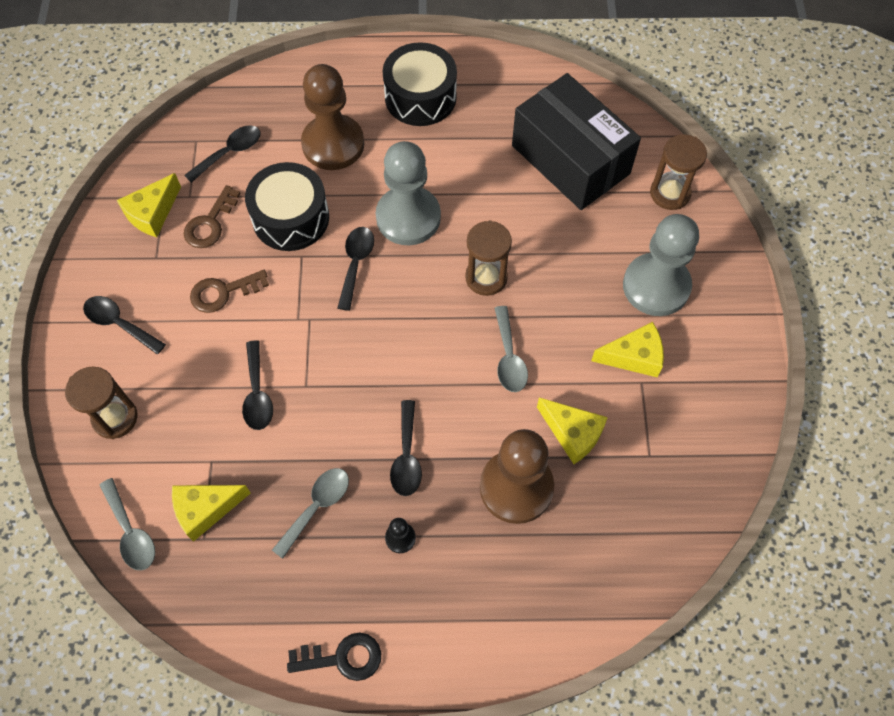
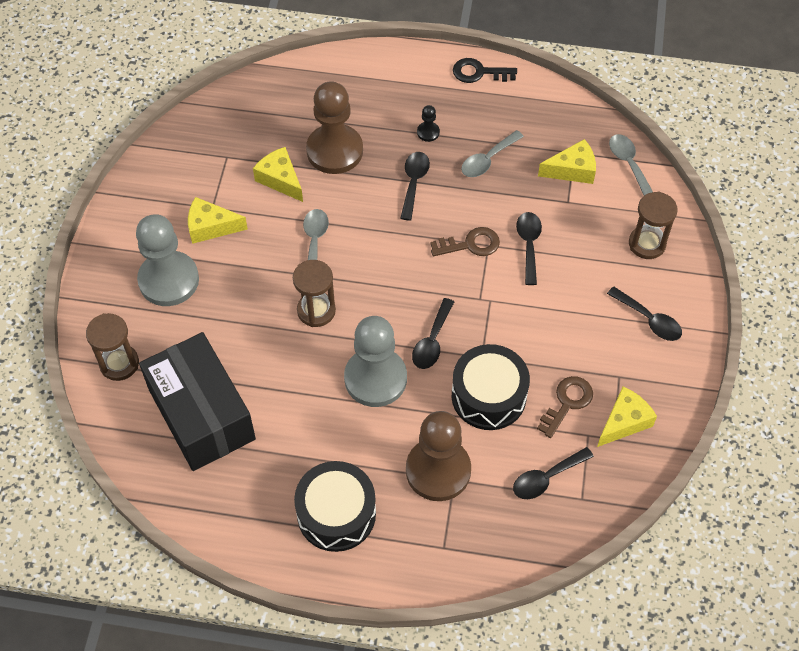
camera: 170 degrees left, 5 degrees down
(223, 292) = (556, 333): brown key -> brown key (470, 244)

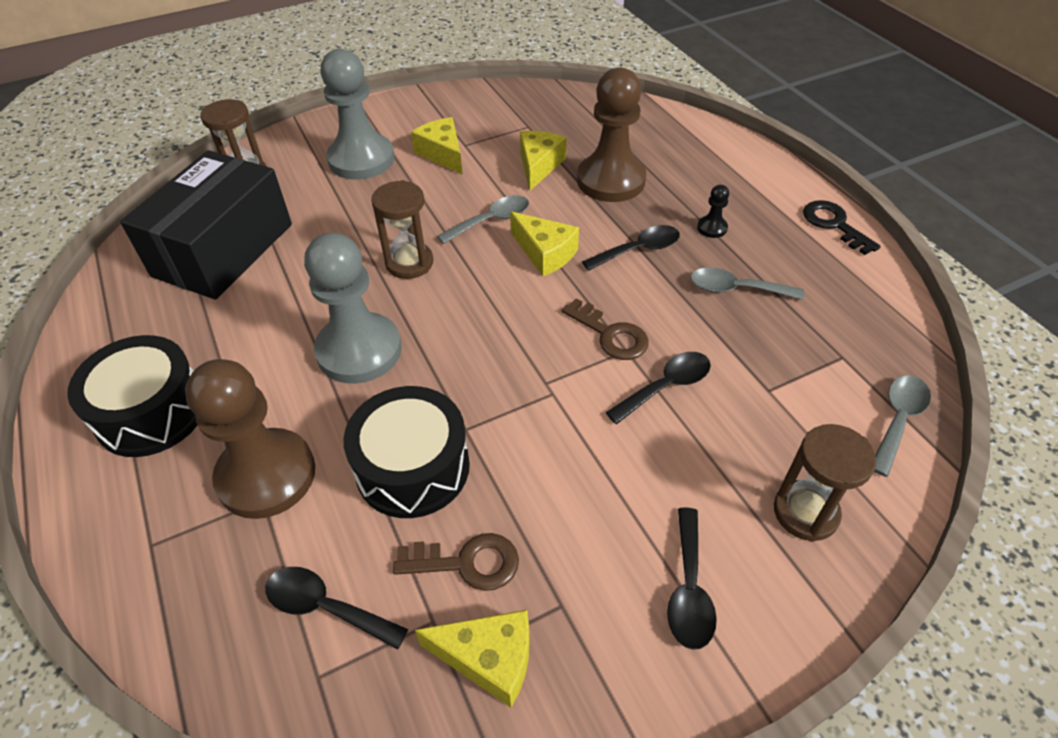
camera: 55 degrees right, 10 degrees down
(432, 341) = (449, 371): black spoon -> none
(572, 170) = (816, 369): yellow cheese -> yellow cheese (545, 253)

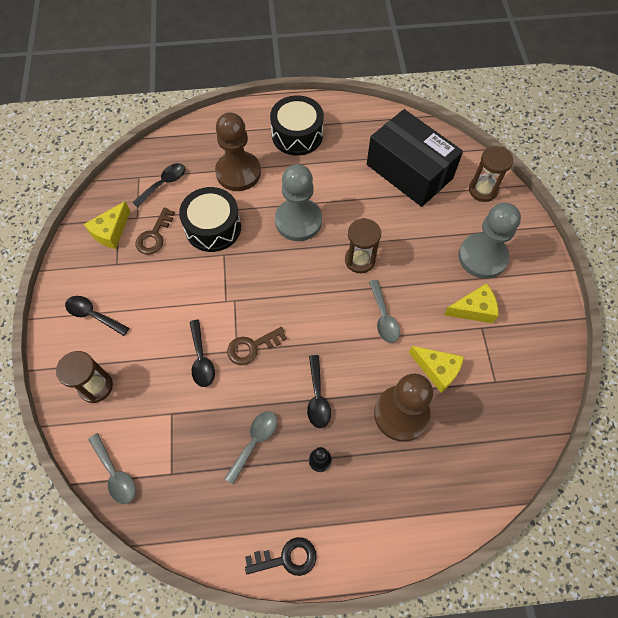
camera: 110 degrees right, 15 degrees up
(545, 253) = (338, 338): yellow cheese -> none

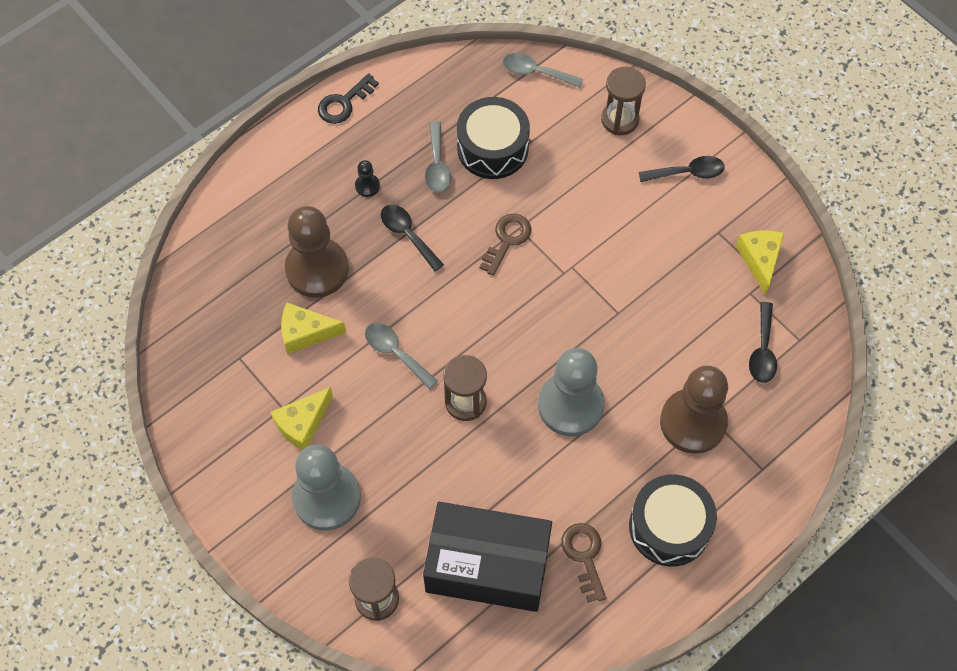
camera: 145 degrees right, 0 degrees up
(154, 236) = (710, 285): brown key -> brown key (584, 556)
(201, 359) = (546, 200): black spoon -> none
(213, 227) = (657, 335): black drum -> black drum (492, 148)

